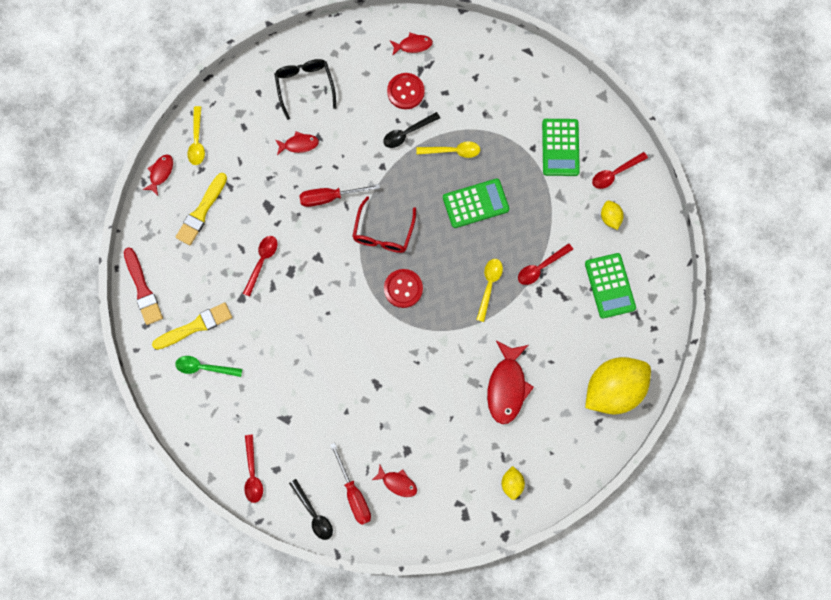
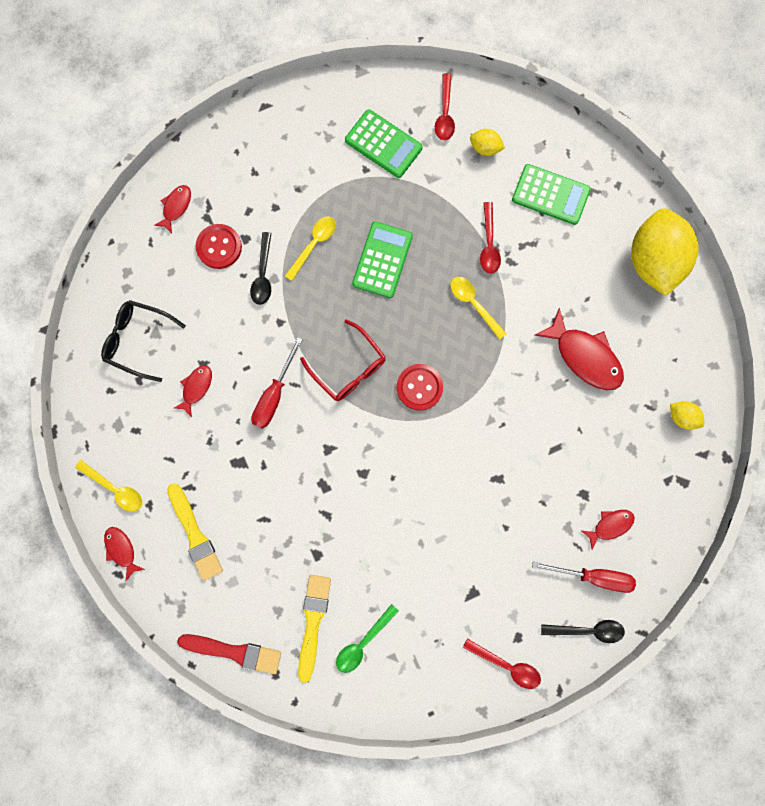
camera: 55 degrees left, 5 degrees up
(262, 261) = (293, 508): red spoon -> none

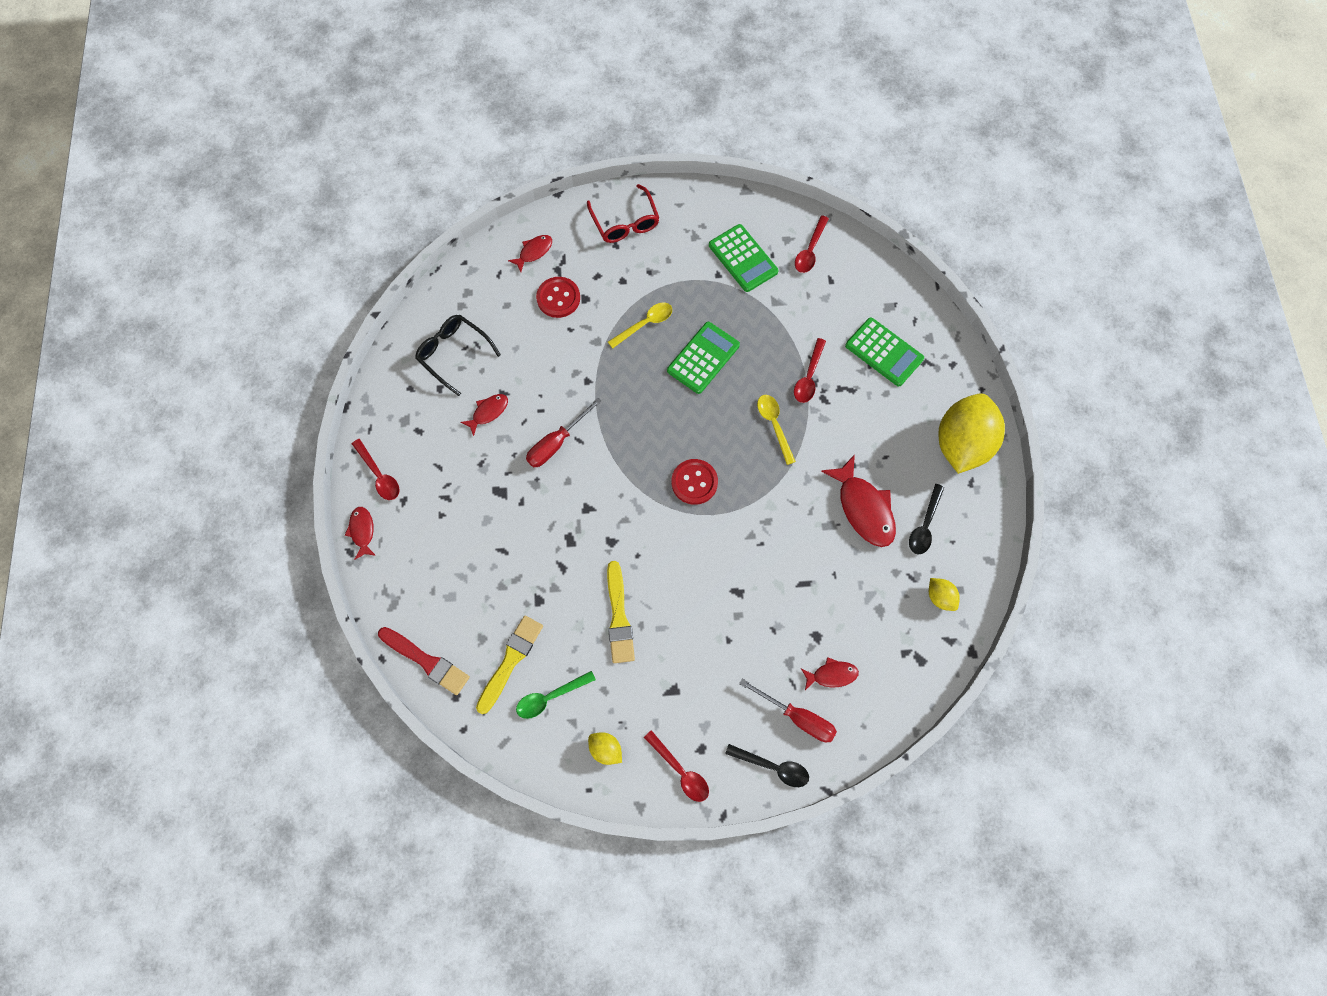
camera: 20 degrees right, 10 degrees down
(115, 489) = (379, 475): yellow spoon -> red spoon
(195, 535) = (434, 541): yellow brush -> yellow brush (619, 617)
(263, 275) = (588, 335): black spoon -> black spoon (924, 525)
(348, 367) = (635, 442): red glasses -> red glasses (625, 222)
(485, 148) = (836, 292): yellow lemon -> yellow lemon (605, 749)

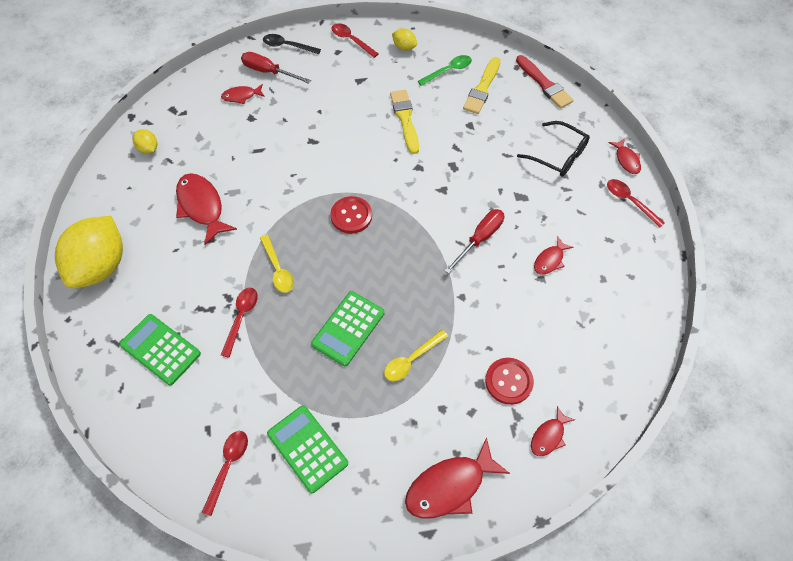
camera: 175 degrees right, 10 degrees down
(426, 661) = (544, 84): red brush -> red brush turned 150 degrees counterclockwise
(454, 354) = (600, 312): black glasses -> black glasses (558, 155)
(625, 222) = (450, 486): red glasses -> red fish
(924, 525) = (150, 197): black spoon -> none

